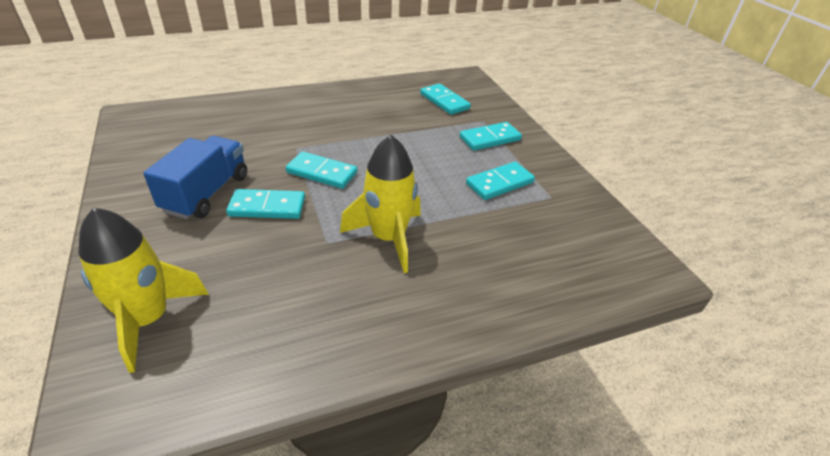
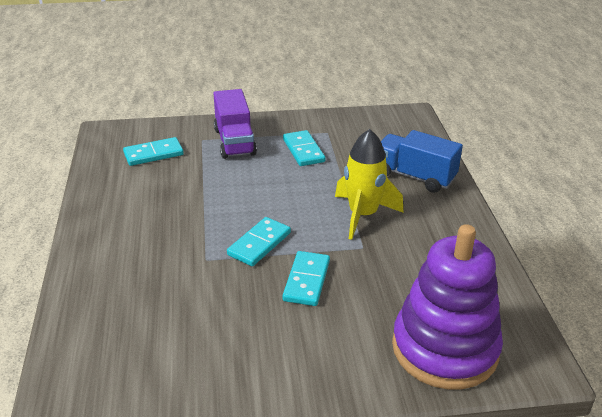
camera: 75 degrees left, 5 degrees down
(148, 319) = (444, 348): yellow rocket -> purple stacking toy
(206, 193) = (273, 323): blue truck -> blue truck (414, 176)
(490, 138) = (234, 142): turquoise domino -> purple truck

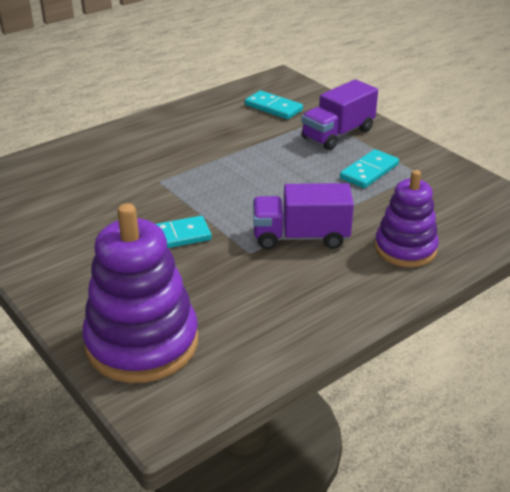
camera: 60 degrees right, 0 degrees up
(259, 244) = (202, 197): turquoise domino -> none
(363, 215) = (300, 237): yellow rocket -> purple truck
(414, 176) = (405, 248): blue truck -> purple stacking toy

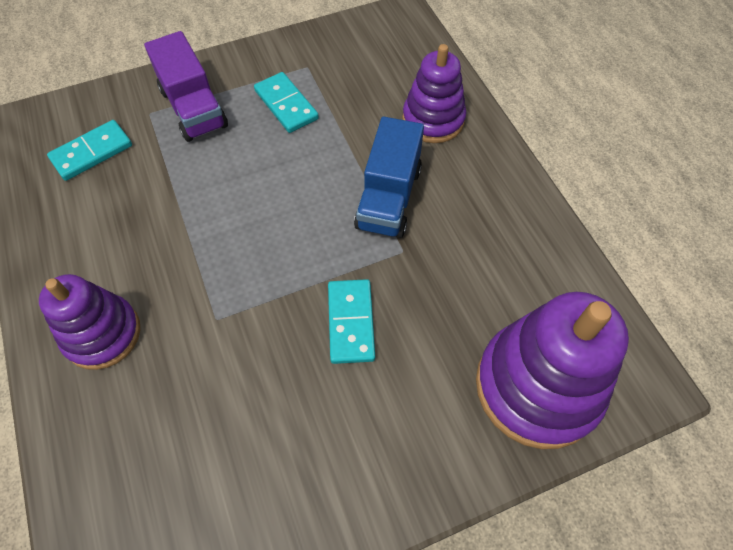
camera: 75 degrees left, 25 degrees up
(136, 144) = (102, 334): none -> purple stacking toy
(300, 237) = (388, 198): purple truck -> blue truck

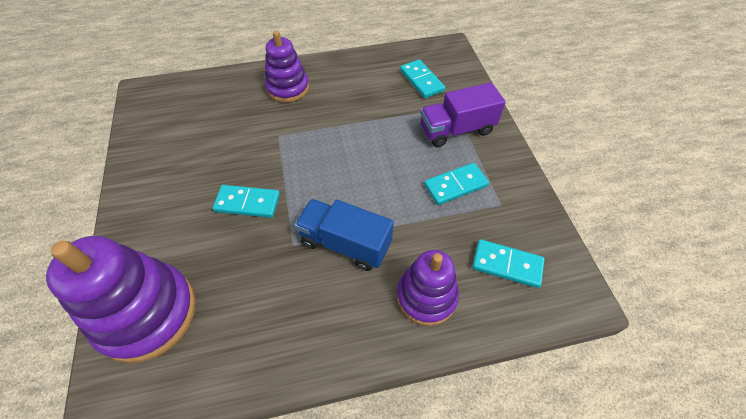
camera: 100 degrees right, 5 degrees down
(381, 62) = (507, 265): none -> turquoise domino

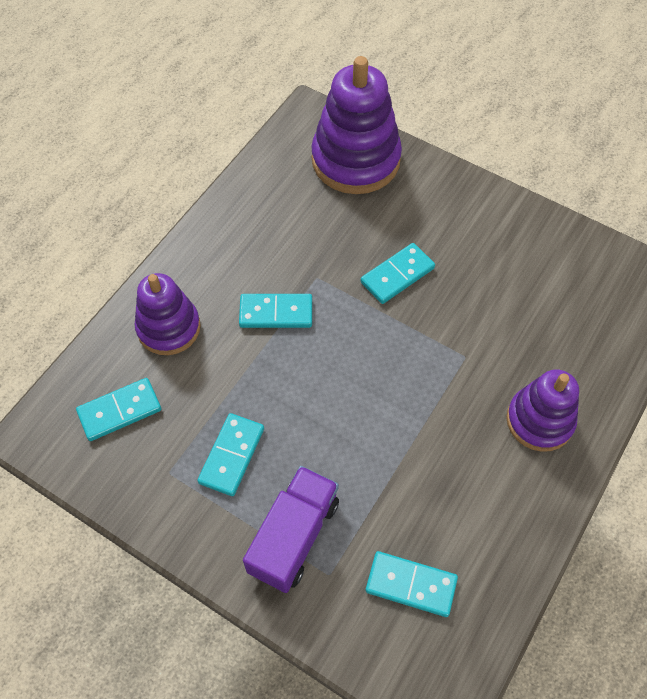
camera: 135 degrees right, 5 degrees up
(345, 243) = (276, 313): blue truck -> turquoise domino

